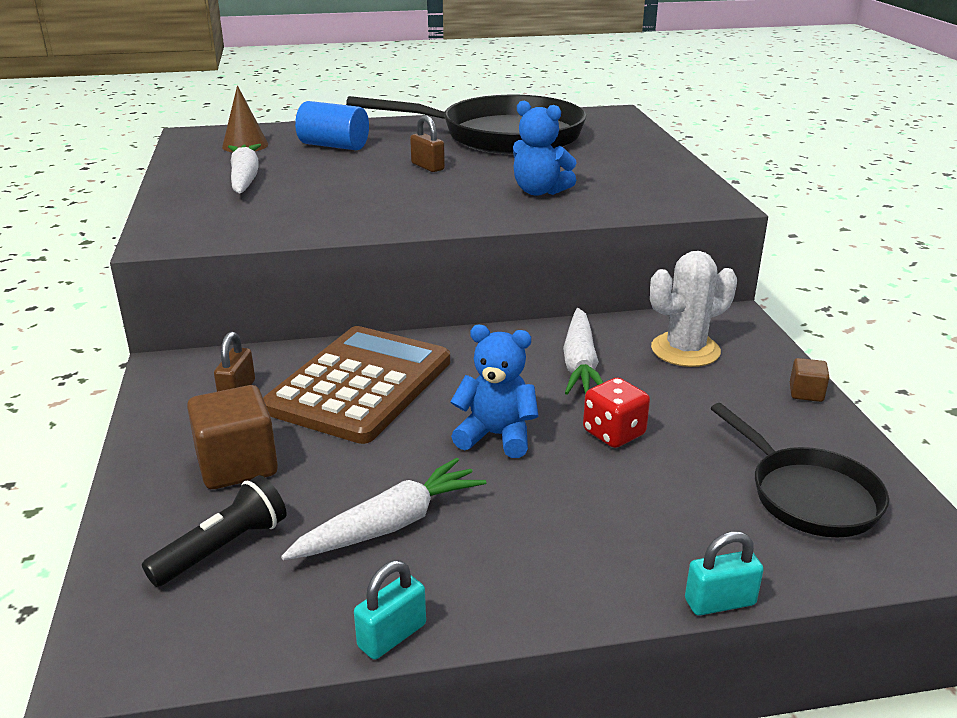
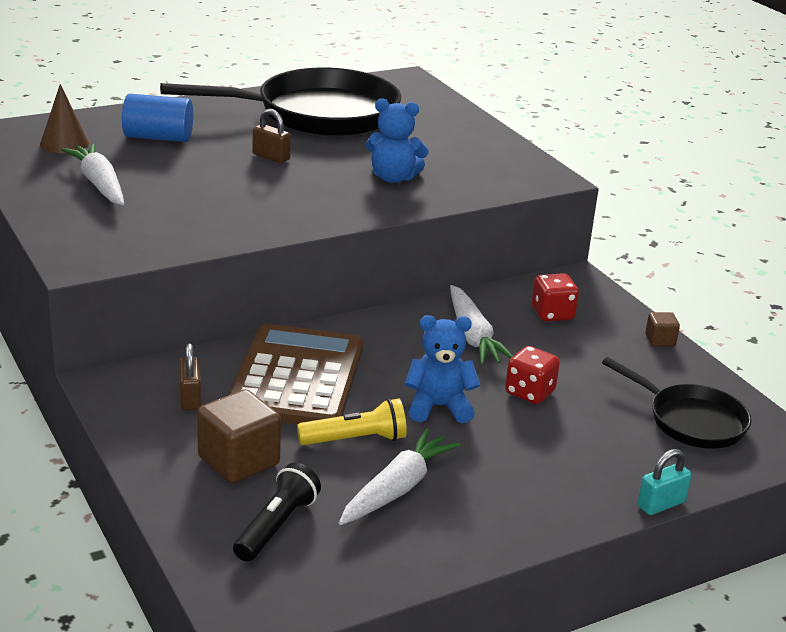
camera: 20 degrees left, 0 degrees up
(379, 460) = (355, 439): none -> yellow flashlight
(392, 635) = (448, 564): turquoise padlock -> none
(685, 350) = (552, 314): white cactus -> red dice

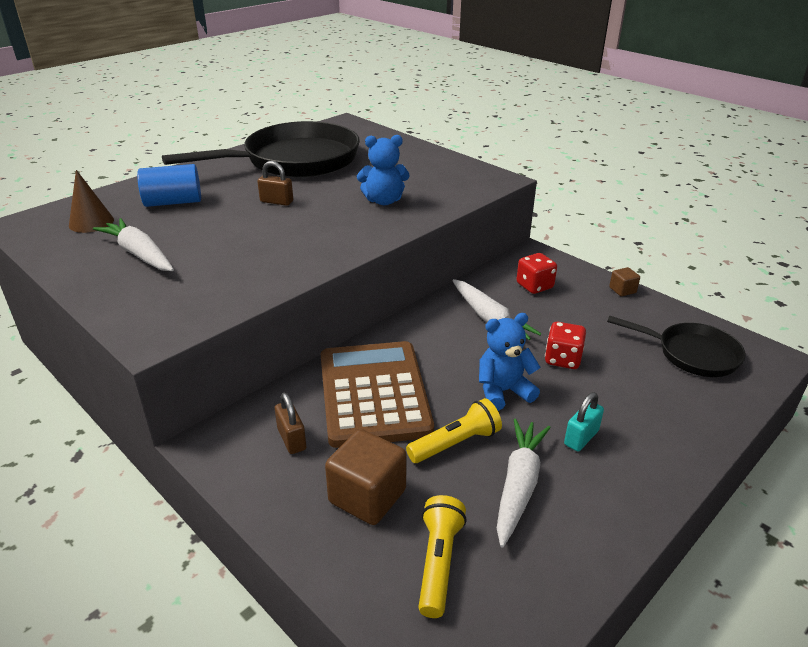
camera: 15 degrees left, 5 degrees up
(276, 526) = (438, 562): black flashlight -> yellow flashlight
(661, 504) = (727, 438): turquoise padlock -> turquoise padlock (581, 438)

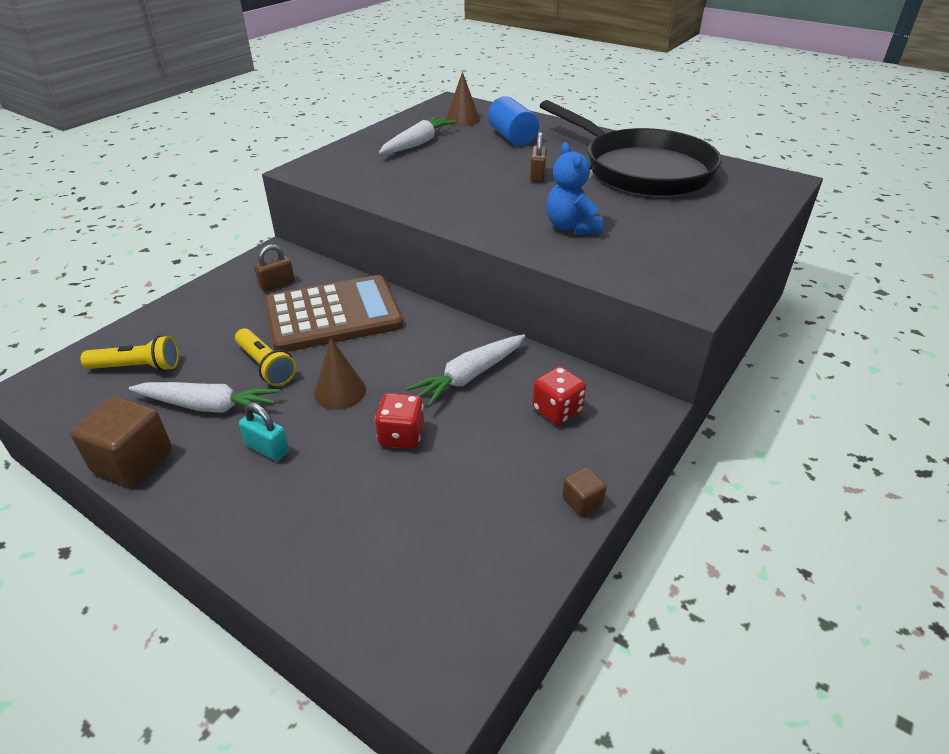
camera: 80 degrees right, 5 degrees up
(367, 496) = (211, 327): brown cube -> brown cube (133, 461)
(503, 391) = (340, 391): blue teddy bear -> brown cone
(692, 354) = (433, 569): black pan -> none

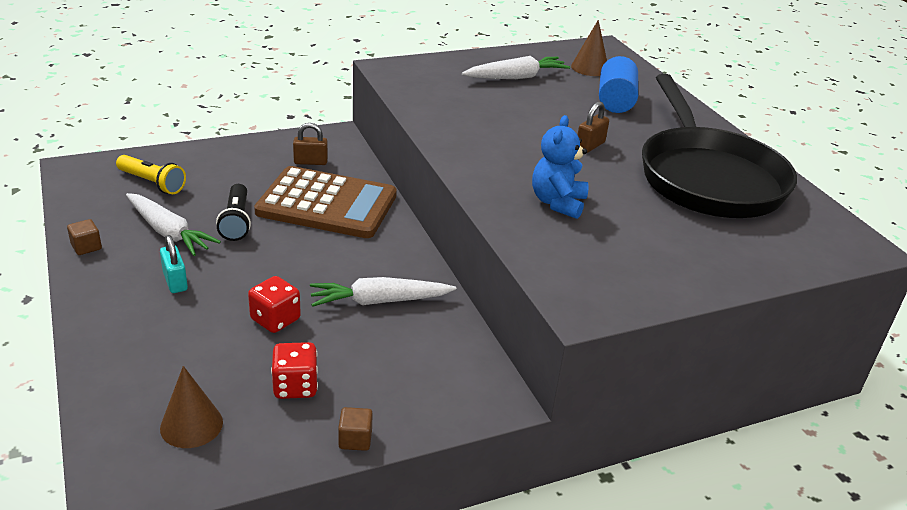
camera: 30 degrees right, 5 degrees down
(133, 461) = (86, 247): brown cube -> brown cube, size x0.50
(266, 366) = (236, 221): yellow flashlight -> black flashlight
(340, 391) = (267, 265): brown cone -> brown cone (191, 425)
(557, 410) = (419, 363): red dice -> red dice (295, 386)

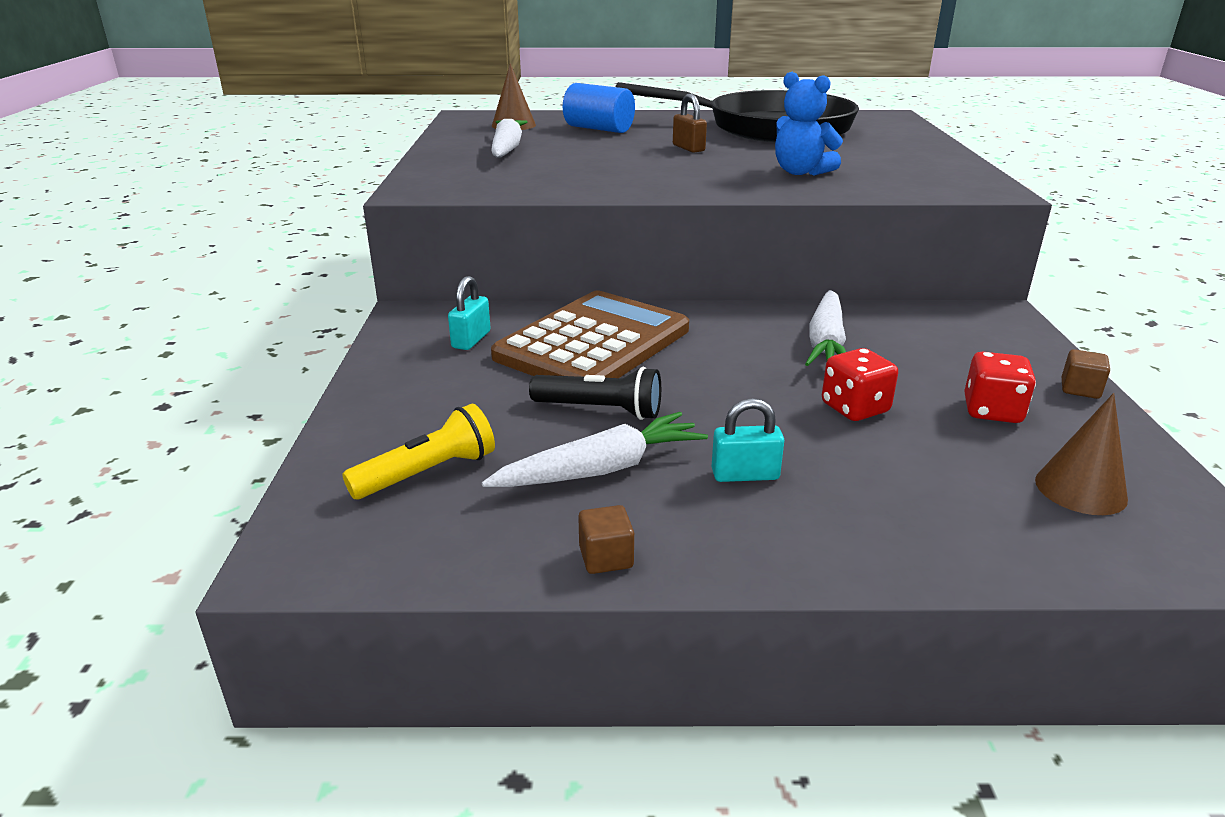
camera: 65 degrees left, 5 degrees down
(310, 162) = (471, 340): brown padlock -> turquoise padlock

